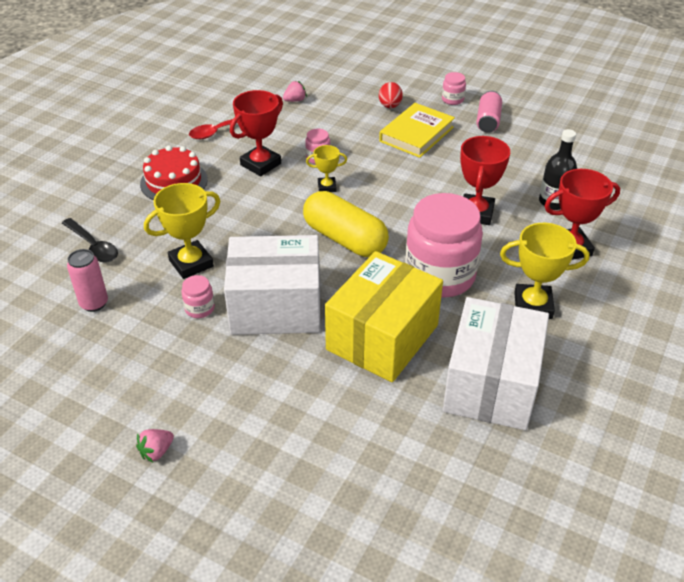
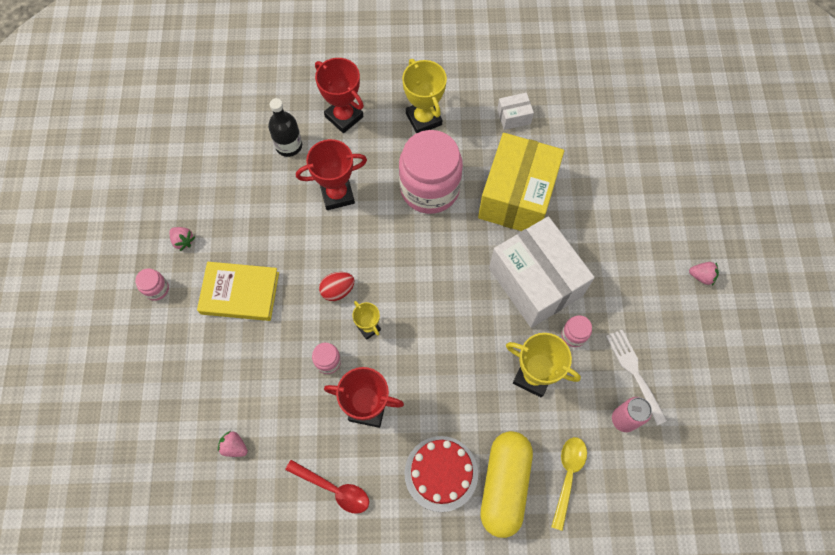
camera: 120 degrees left, 25 degrees up
(93, 246) = (568, 476): black spoon -> yellow spoon
(123, 334) = (634, 372): none -> white fork
(345, 239) = (429, 275): yellow capsule -> yellow capsule (504, 485)
(382, 337) = (516, 196): yellow box -> yellow box turned 75 degrees counterclockwise
(390, 106) = (199, 343): red egg -> red egg (338, 290)
(488, 121) = (183, 241): pink can -> pink strawberry
(491, 384) = (513, 117): white box -> white box, size x0.42

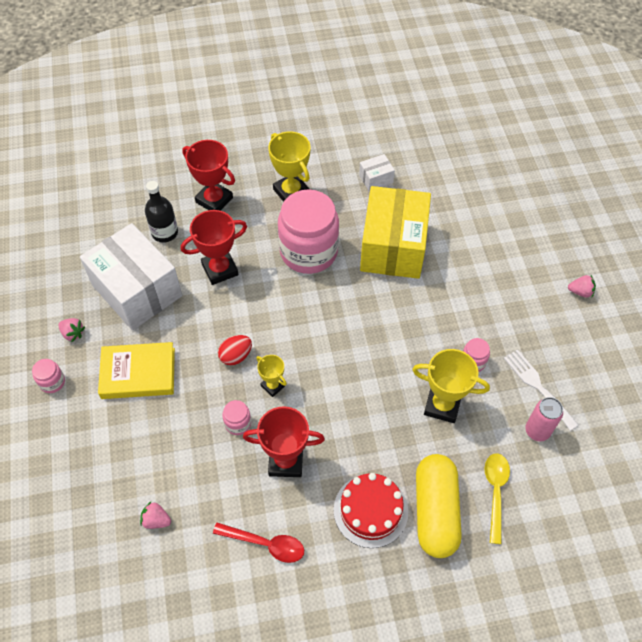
camera: 10 degrees left, 10 degrees down
(535, 282) = (426, 319): white box -> white box (137, 290)

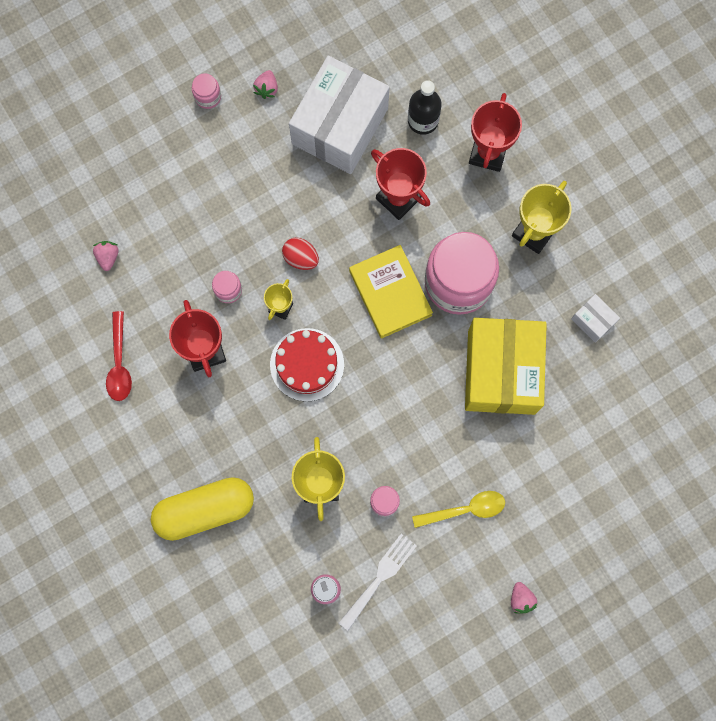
camera: 70 degrees right, 20 degrees up
(138, 373) = (246, 172): yellow book -> yellow book (390, 293)
(370, 510) = (184, 448): red cake -> red cake (307, 364)
(393, 247) = (501, 372): yellow box -> yellow box turned 75 degrees counterclockwise
(495, 492) = (244, 563): yellow spoon -> yellow spoon (465, 509)

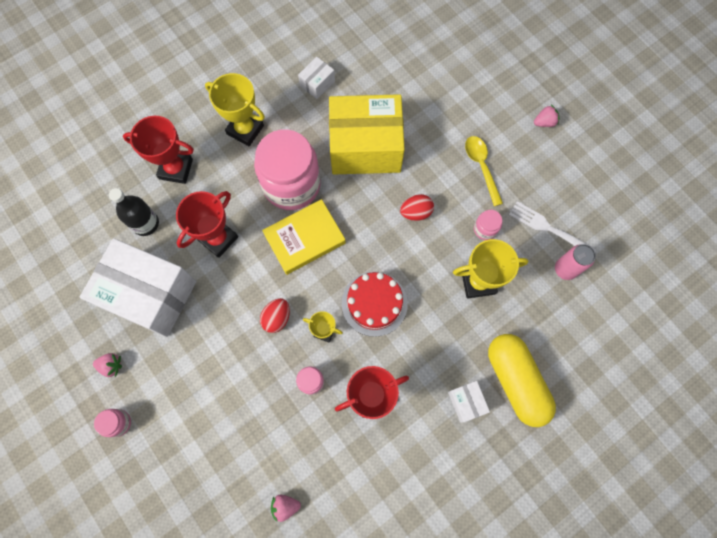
camera: 95 degrees left, 5 degrees down
(119, 363) = (390, 480): red spoon -> none
(188, 452) = (466, 402): none -> white box
(412, 423) = (416, 212): none -> red egg

